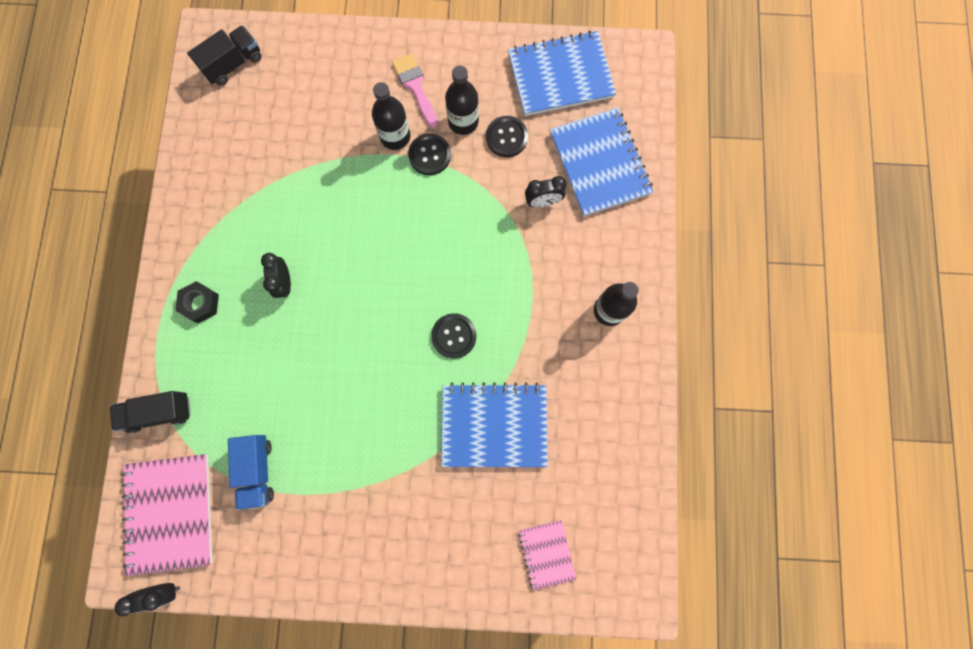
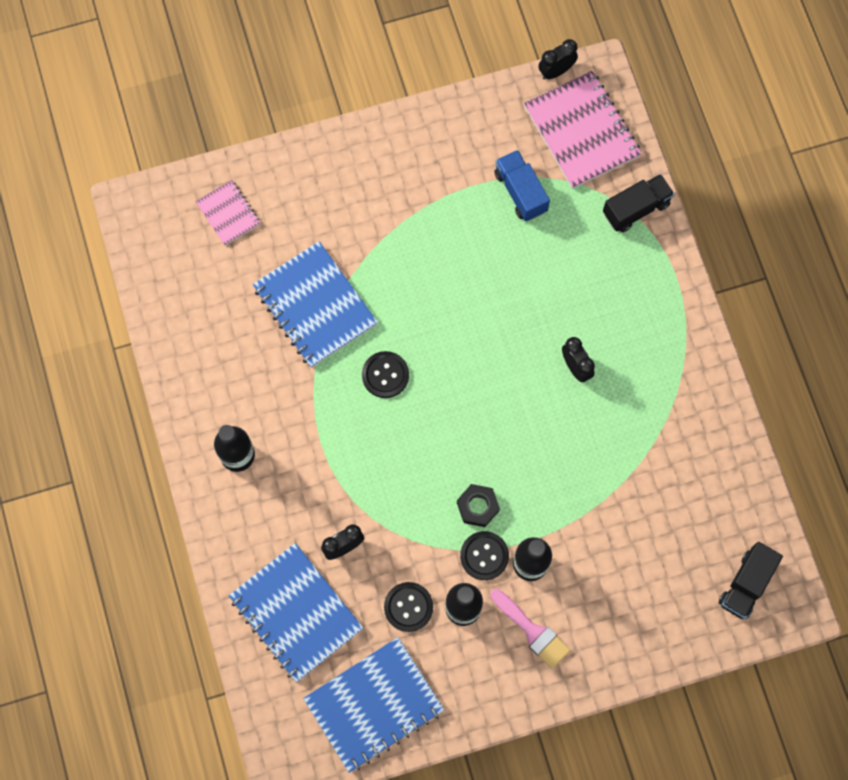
camera: 160 degrees right, 5 degrees down
(200, 303) = (649, 318): black nut -> black nut (477, 507)
(494, 425) = (315, 306): blue notebook -> blue notebook turned 75 degrees clockwise

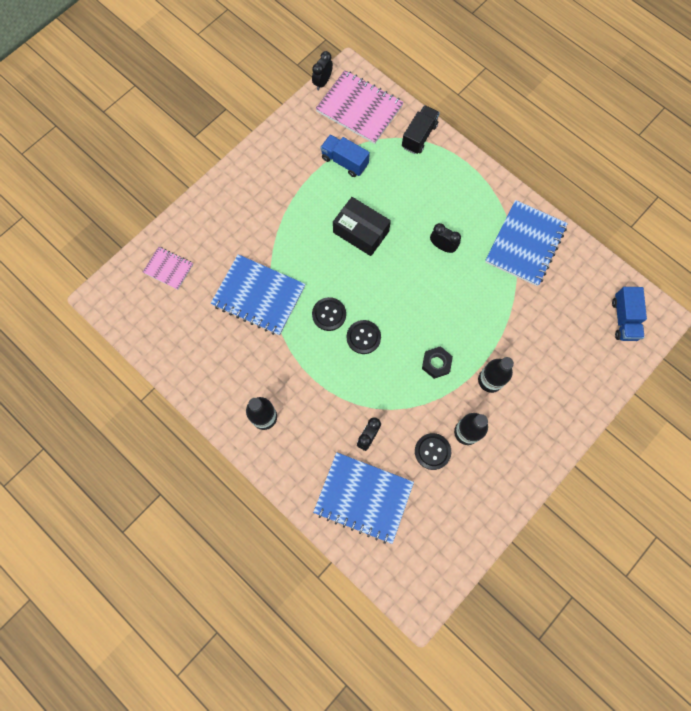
camera: 30 degrees left, 0 degrees up
(374, 705) = (449, 528): blue notebook -> blue notebook (525, 244)
(484, 556) = (459, 392): black button -> black button (363, 337)
(486, 293) = (361, 232): none -> black box
(533, 631) = (518, 421): pink brush -> none
(746, 584) = (624, 319): black truck -> blue truck

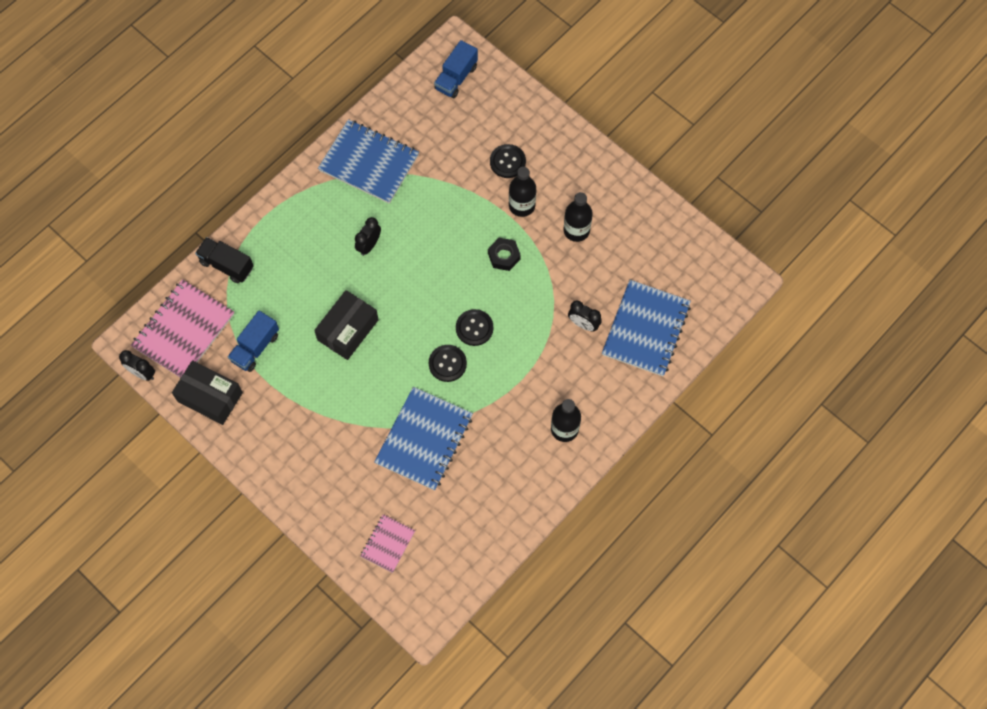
camera: 90 degrees left, 5 degrees down
(301, 131) = (210, 397): none -> black box
(432, 451) = (597, 263): black button -> black button (507, 162)
(624, 319) = (456, 78): blue truck -> blue truck turned 120 degrees clockwise

